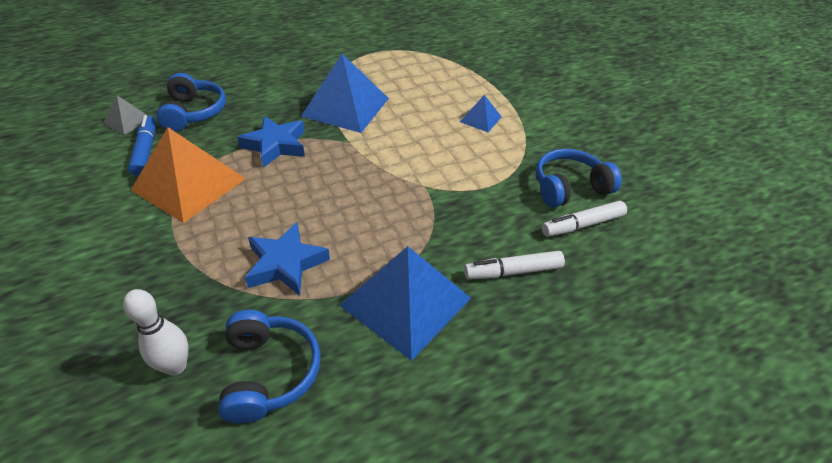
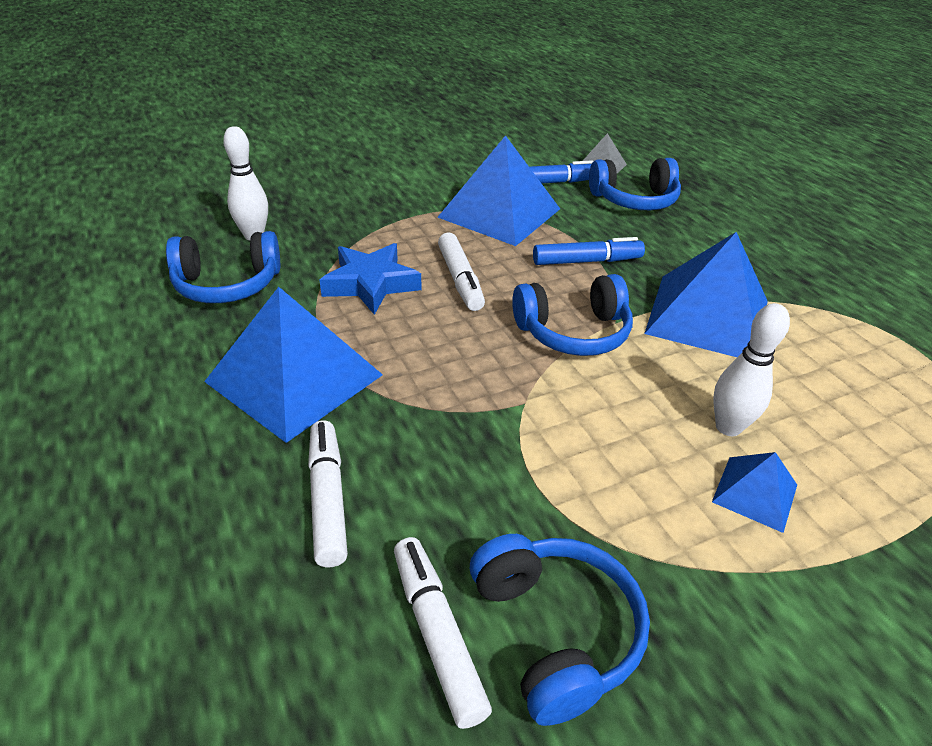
camera: 90 degrees right, 5 degrees down
(189, 184) = (499, 213): orange pyramid -> blue pyramid
(276, 145) = (587, 261): blue star -> blue marker
(288, 210) = (460, 279): none -> white marker
(358, 160) = (573, 332): none -> blue headphones
(438, 118) = (728, 427): none -> white bowling pin

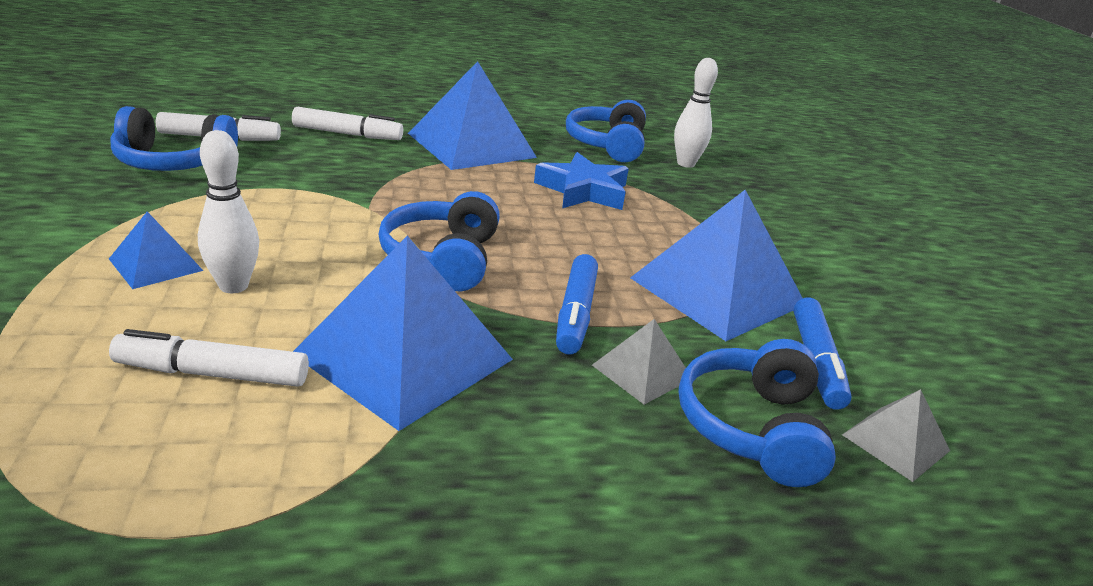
camera: 105 degrees right, 10 degrees down
(460, 279) = (571, 229): white marker -> white marker (213, 373)
(623, 233) = (642, 371): none -> grey pyramid

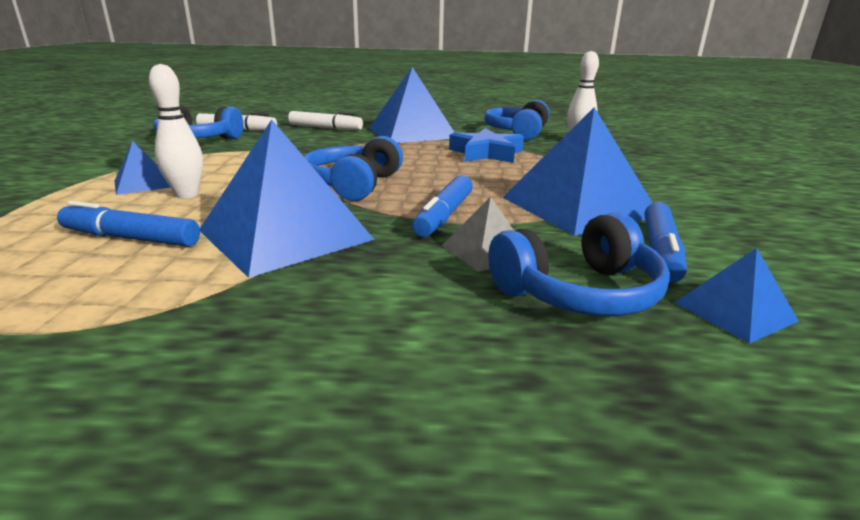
camera: 15 degrees right, 5 degrees down
(213, 373) = (131, 238): white marker -> blue marker
(752, 428) = (579, 292): blue headphones -> blue headphones turned 135 degrees counterclockwise
(896, 442) = (735, 311): grey pyramid -> blue pyramid

